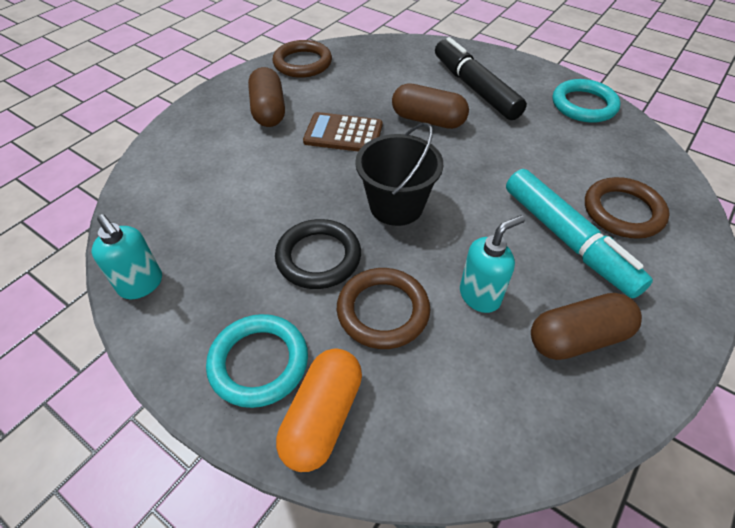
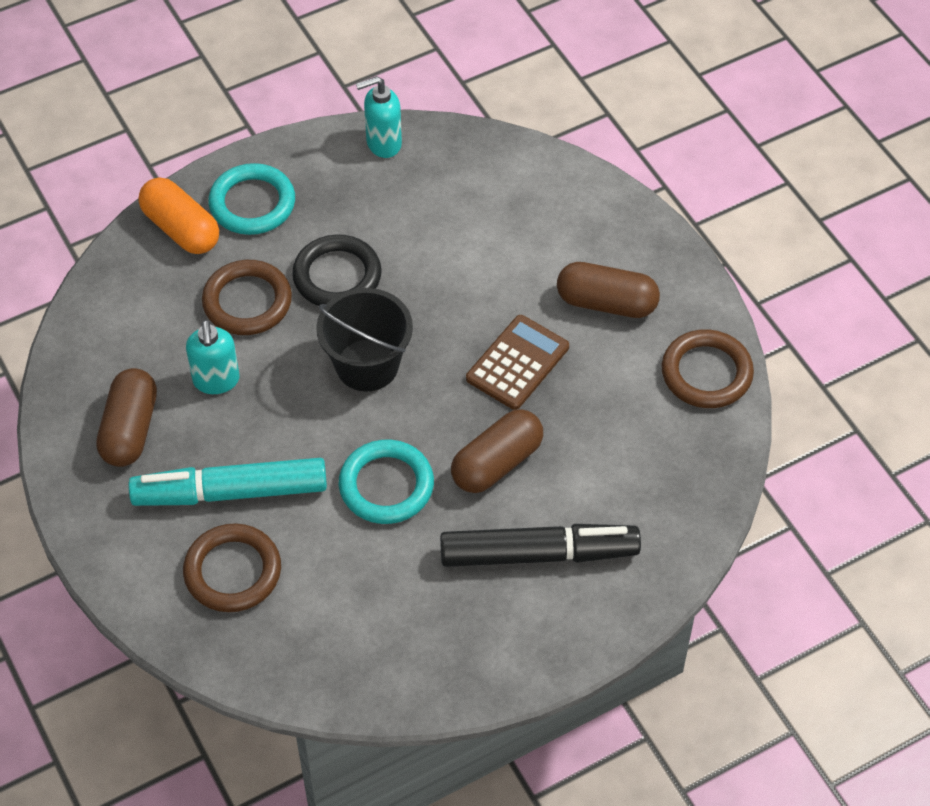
camera: 115 degrees right, 5 degrees up
(583, 105) = (430, 667): turquoise ring -> turquoise ring (386, 485)

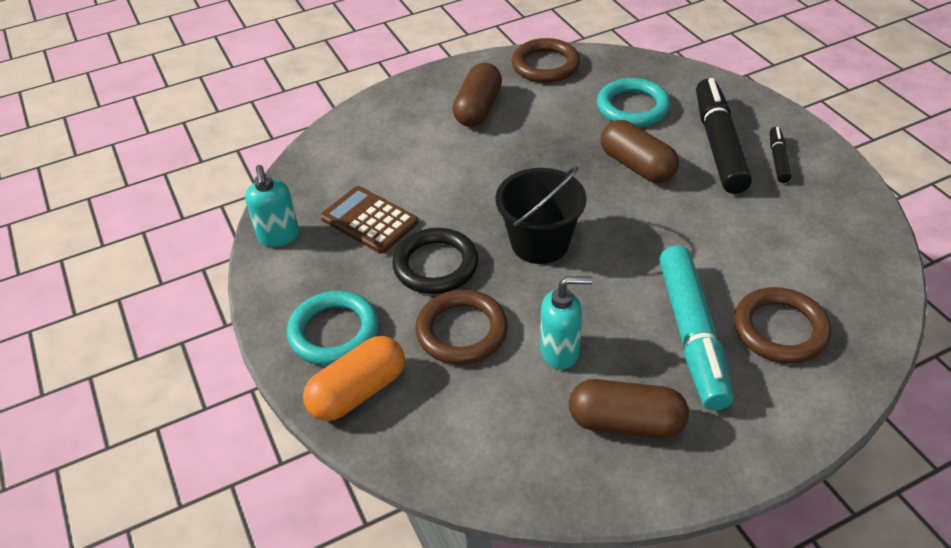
camera: 85 degrees left, 10 degrees down
(386, 485) = (668, 229): turquoise ring -> turquoise ring (632, 107)
(509, 615) = (778, 160): none -> black marker
(517, 363) = (537, 154): brown calculator -> brown calculator (369, 220)

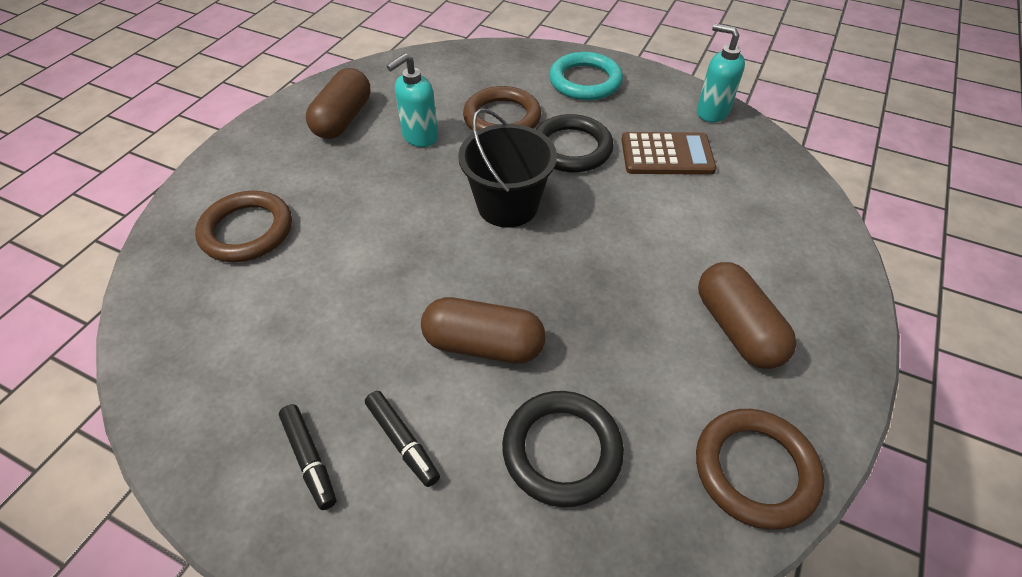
camera: 140 degrees right, 5 degrees up
(358, 392) = (529, 63): orange capsule -> none
(626, 422) = (343, 119): brown capsule -> brown capsule turned 45 degrees counterclockwise
(632, 107) = (562, 450): turquoise ring -> black ring
(692, 334) = (324, 193): turquoise marker -> none
(718, 145) = (402, 441): black marker -> black marker, size x0.47

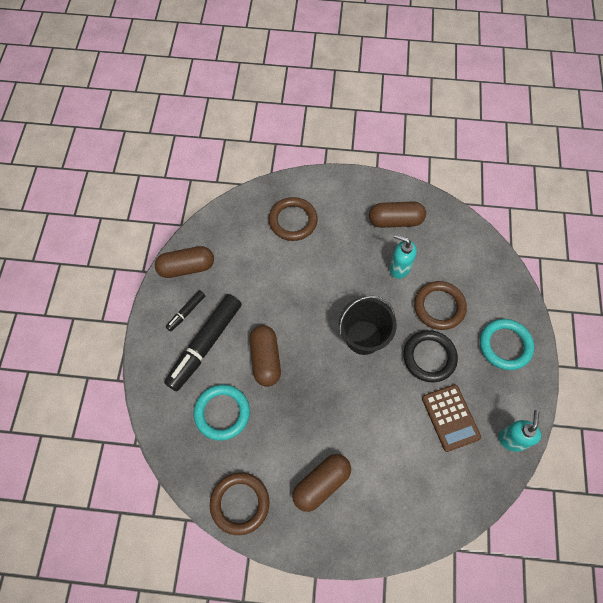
camera: 70 degrees right, 15 degrees up
(208, 430) = (186, 267): none -> brown capsule
(402, 441) = (205, 344): black marker -> black marker, size x2.12
(562, 450) = (222, 413): black ring -> turquoise ring

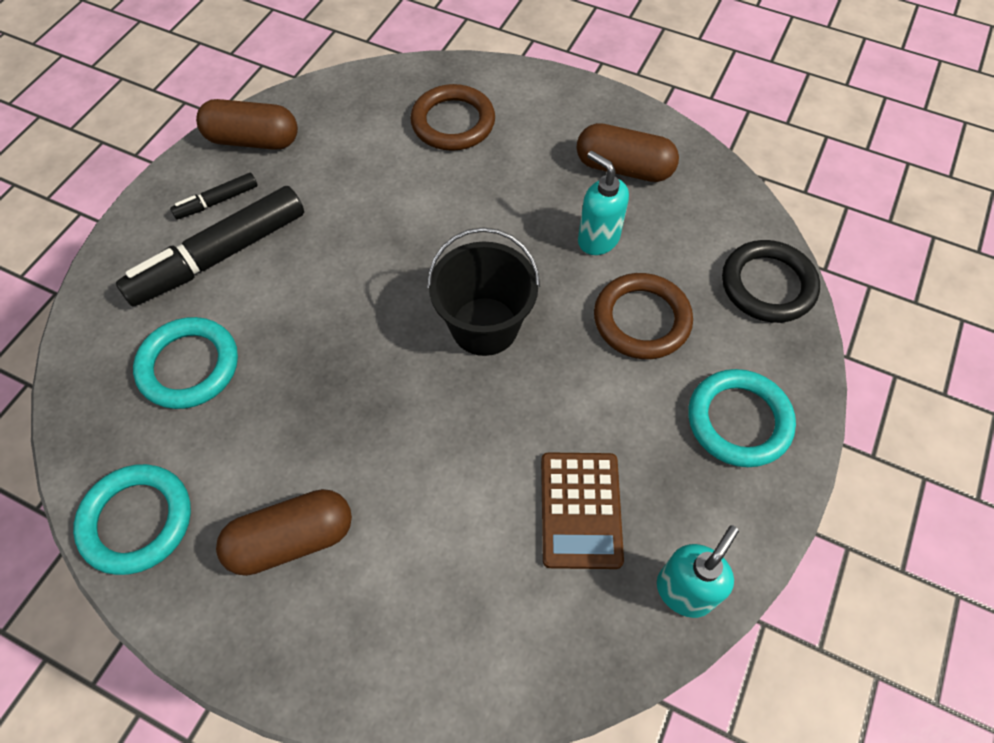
camera: 20 degrees right, 5 degrees down
(240, 503) = (137, 521): brown ring -> turquoise ring
(265, 359) = (303, 308): brown capsule -> none
(429, 357) = (587, 395): black ring -> black ring (768, 285)

